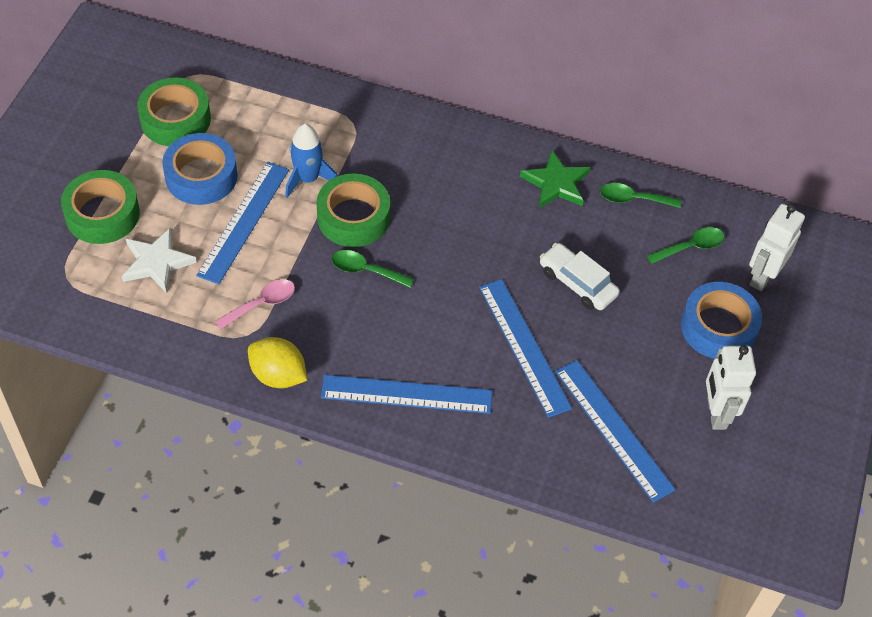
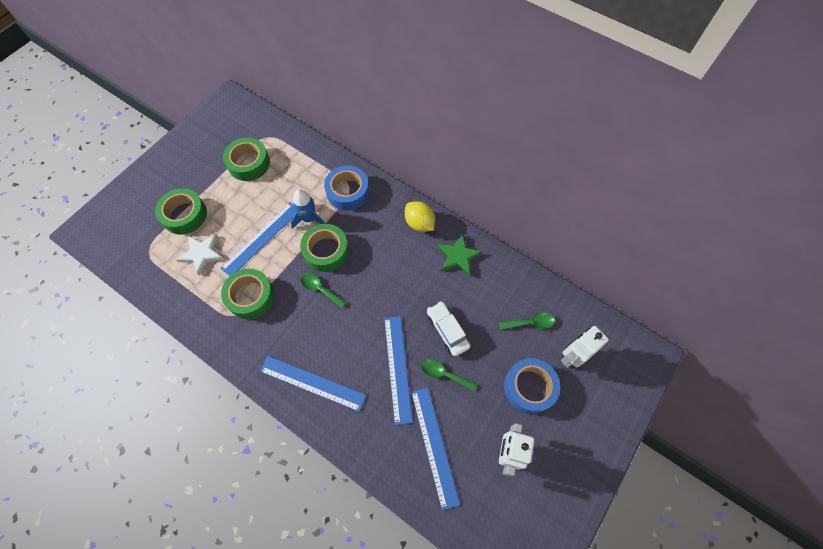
camera: 20 degrees right, 10 degrees up
(201, 176) = (249, 203): blue tape -> blue tape (348, 192)
(262, 303) = (250, 296): pink spoon -> green tape
(278, 375) = (241, 348): yellow lemon -> yellow lemon (419, 223)
(633, 199) = (503, 279): green spoon -> green spoon (443, 374)

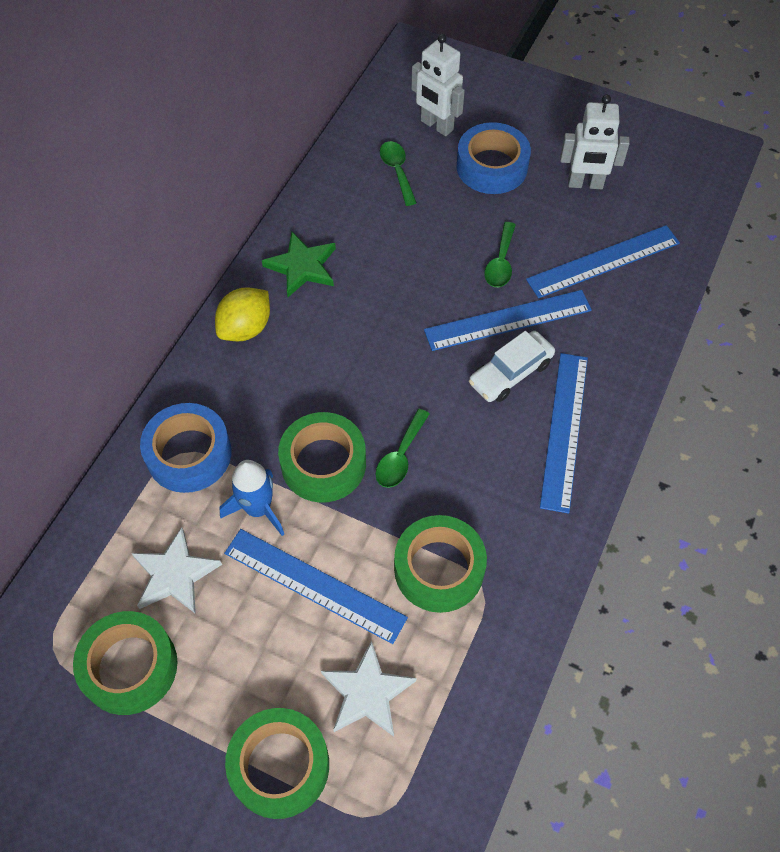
camera: 100 degrees left, 5 degrees down
(286, 182) = (175, 574): none -> white star
(447, 331) = (433, 266): white car -> white car (510, 373)

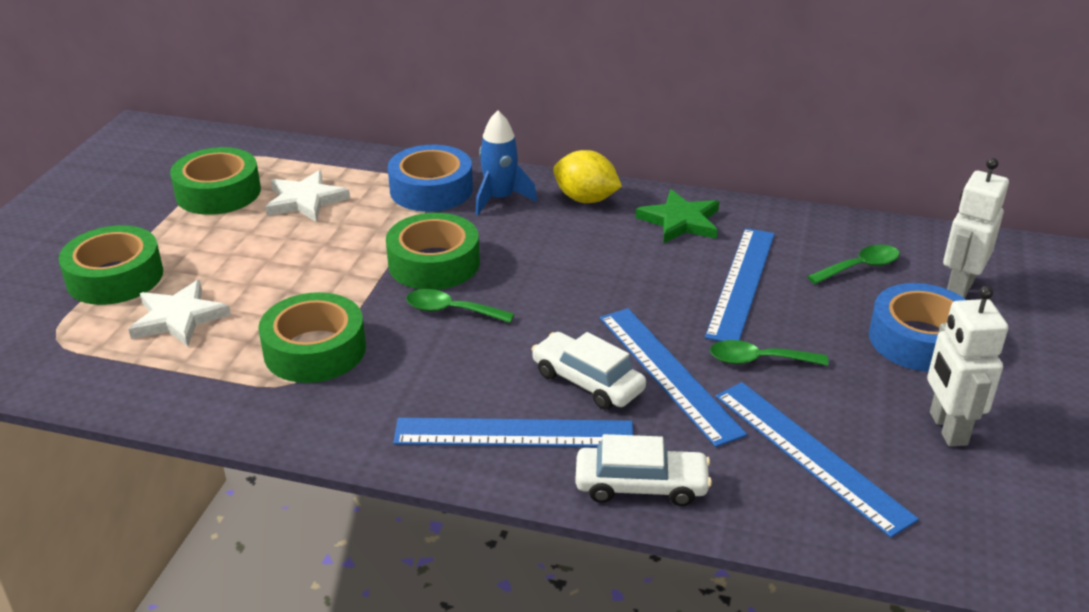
camera: 80 degrees right, 25 degrees down
(258, 508) = (377, 233): blue rocket -> blue rocket (500, 199)
(314, 585) = (295, 274): blue ruler -> blue ruler (741, 283)
(625, 361) = (641, 486): none -> white car

